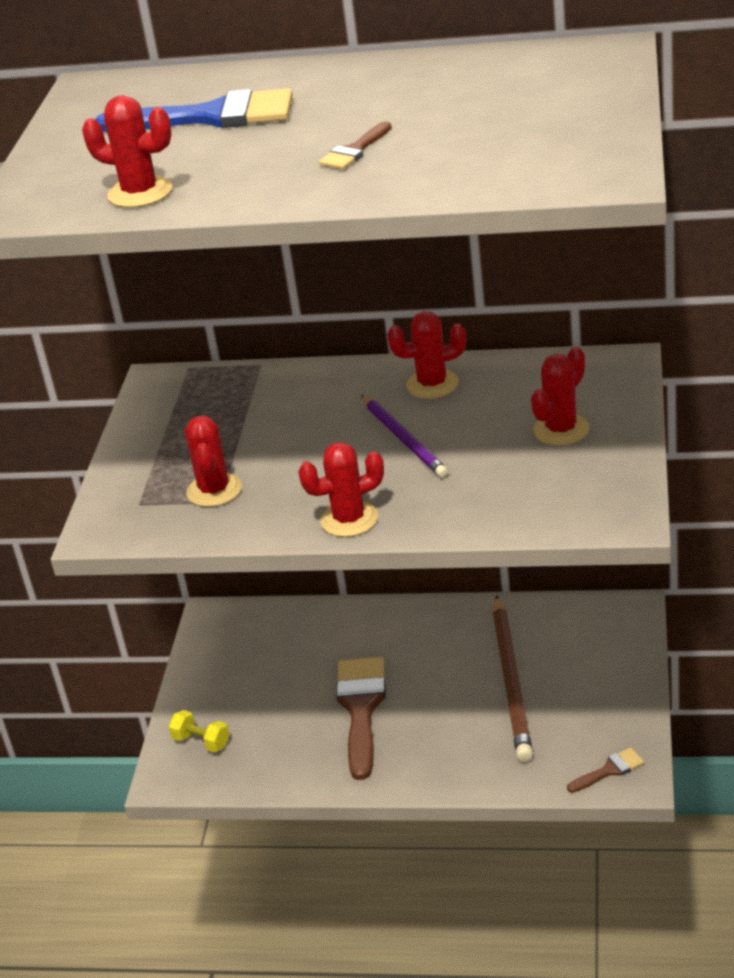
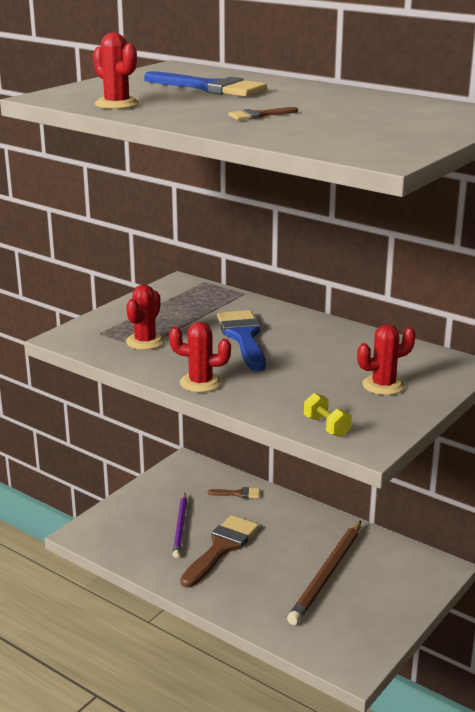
camera: 25 degrees right, 10 degrees down
(201, 741) = (116, 524): yellow dumbbell -> yellow dumbbell (326, 427)
(331, 432) = (243, 337): none -> blue brush
(404, 439) = (281, 356): purple pencil -> purple pencil (180, 527)
(432, 384) = (331, 335): red cactus -> none
(609, 770) = (341, 656): brown brush -> brown brush (238, 494)

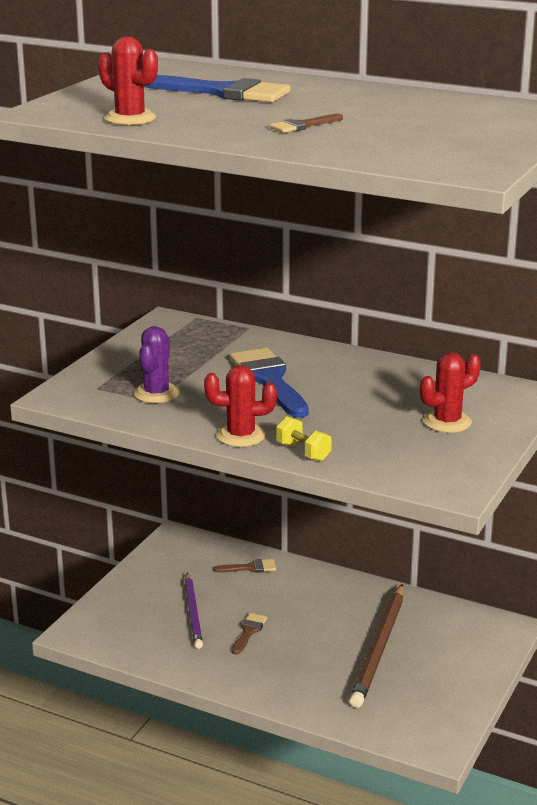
camera: 10 degrees left, 0 degrees up
(145, 341) = (156, 393): red cactus -> purple cactus
(221, 548) = (249, 632): brown brush -> brown brush, size x0.48
(326, 427) = (401, 473): yellow dumbbell -> yellow dumbbell (303, 452)

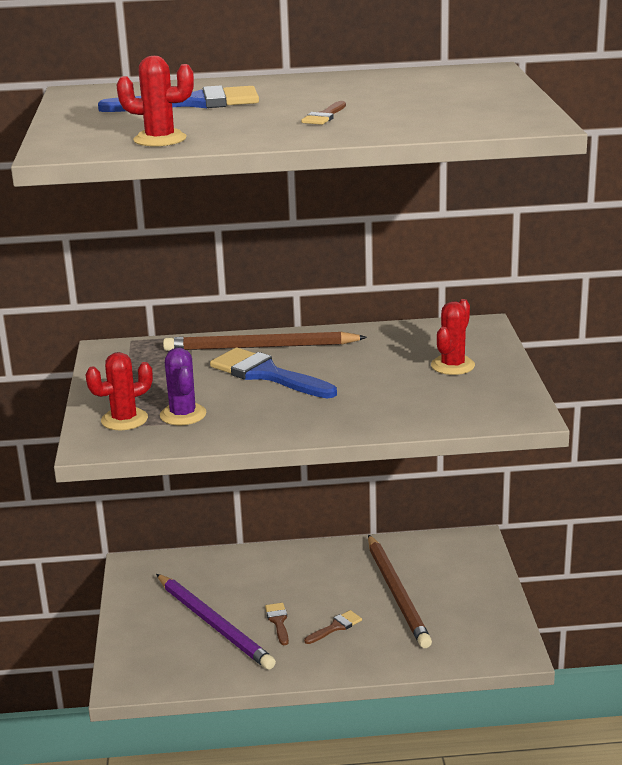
camera: 30 degrees left, 0 degrees up
(193, 613) = (214, 624): purple pencil -> purple pencil, size x1.56
(241, 436) = (305, 427): red cactus -> red cactus (124, 420)
(250, 568) = (225, 567): brown brush -> brown brush (335, 627)
(295, 354) = (260, 347): none -> brown pencil
(303, 452) = (373, 424): yellow dumbbell -> none

